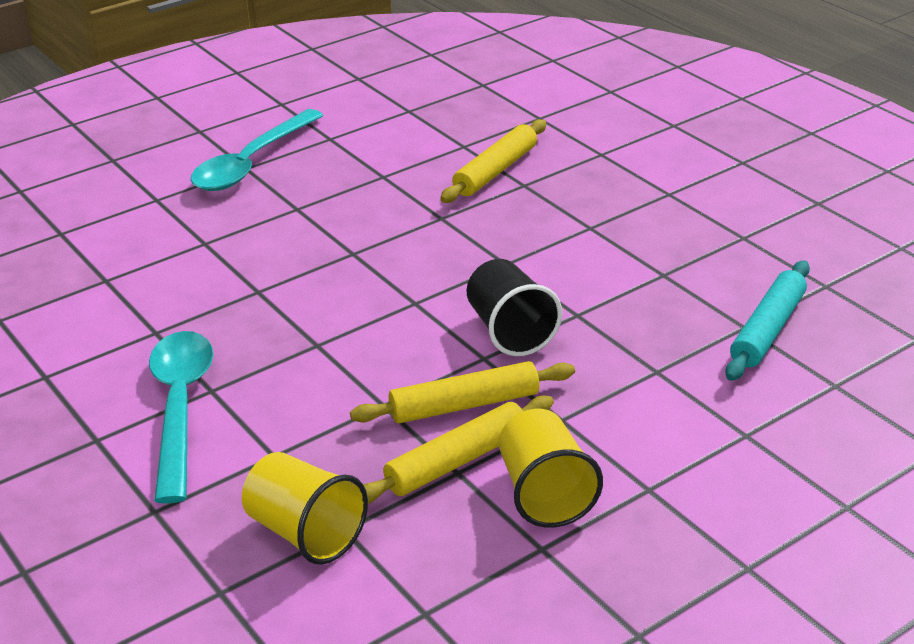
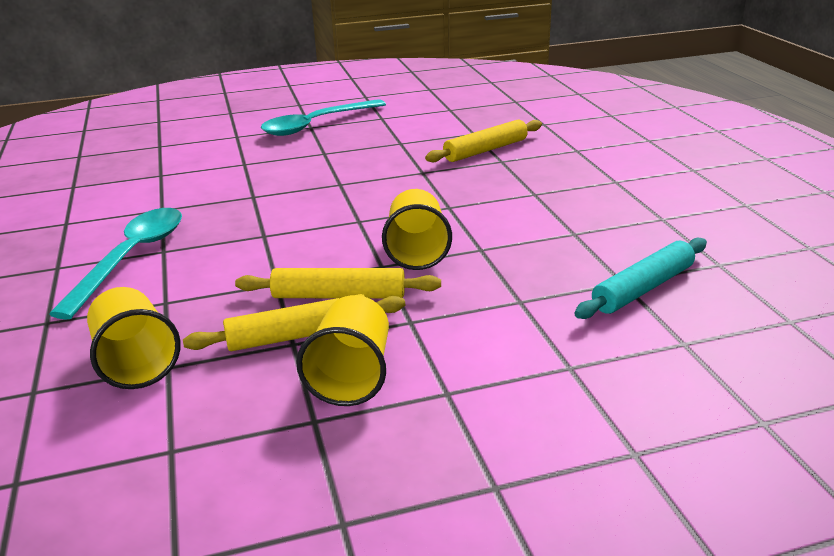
camera: 20 degrees right, 5 degrees down
(510, 331) = (417, 251): black cup -> yellow cup

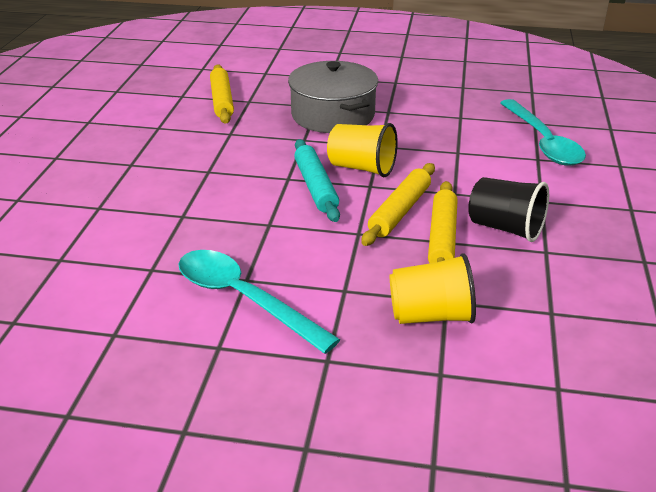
camera: 65 degrees left, 5 degrees up
(316, 125) = (55, 153): turquoise spoon -> turquoise spoon (543, 142)
(351, 376) = (505, 228): yellow cup -> black cup
(523, 206) = (333, 115): none -> grey pot
(643, 288) = (472, 114): turquoise rolling pin -> turquoise rolling pin (316, 187)

